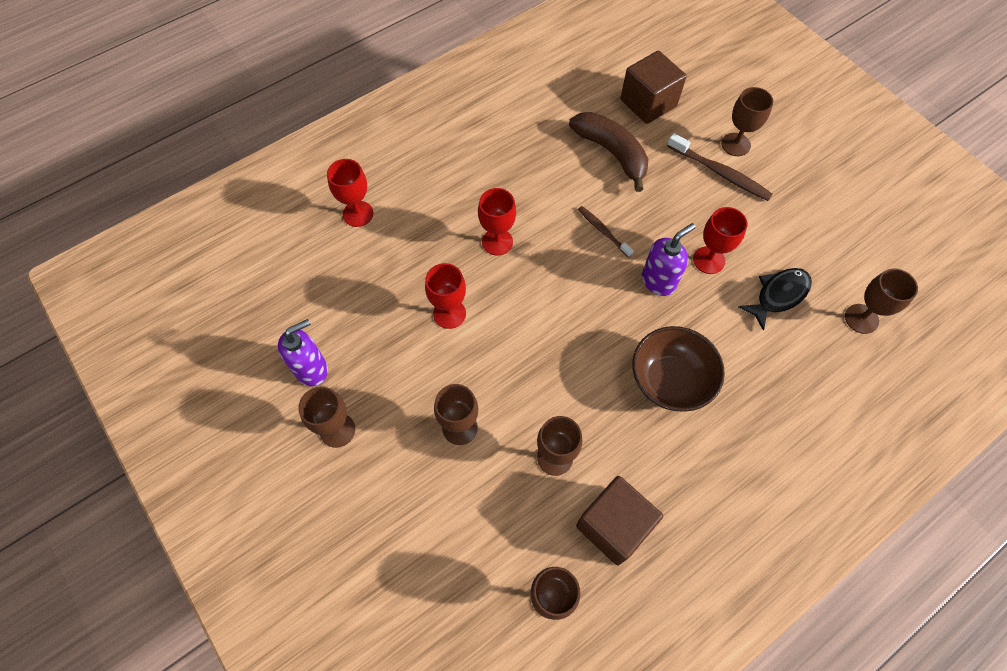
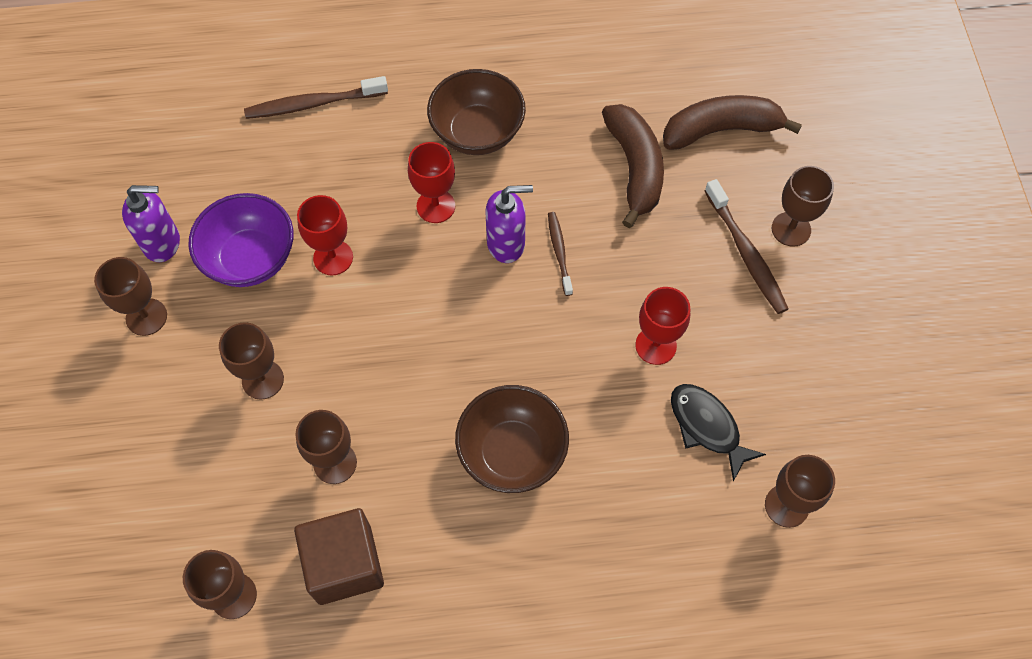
camera: 30 degrees right, 0 degrees up
(358, 214) = (313, 104): red goblet -> brown toothbrush
(388, 345) = (250, 258): none -> purple bowl
(490, 178) = (477, 132): none -> brown bowl
(648, 103) = (721, 130): brown cube -> brown banana
(658, 281) = (580, 339): purple soap dispenser -> purple soap dispenser (506, 244)
(778, 295) = (707, 427): black fish -> black fish turned 120 degrees counterclockwise

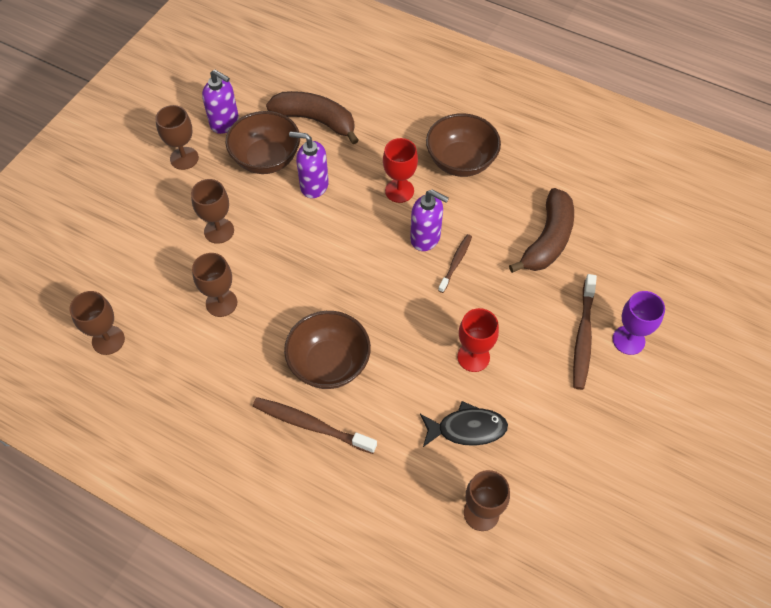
camera: 35 degrees right, 5 degrees down
(250, 258) = (266, 159): purple bowl -> brown bowl
(313, 104) = (372, 91): brown toothbrush -> brown toothbrush (311, 425)
(333, 257) = (314, 185): red goblet -> purple soap dispenser
(344, 564) = (181, 363): brown cube -> none
(707, 427) = (467, 428): black fish -> black fish turned 90 degrees clockwise
(721, 130) = (629, 249): brown banana -> brown banana (316, 120)
(791, 229) = (628, 340): brown goblet -> purple goblet

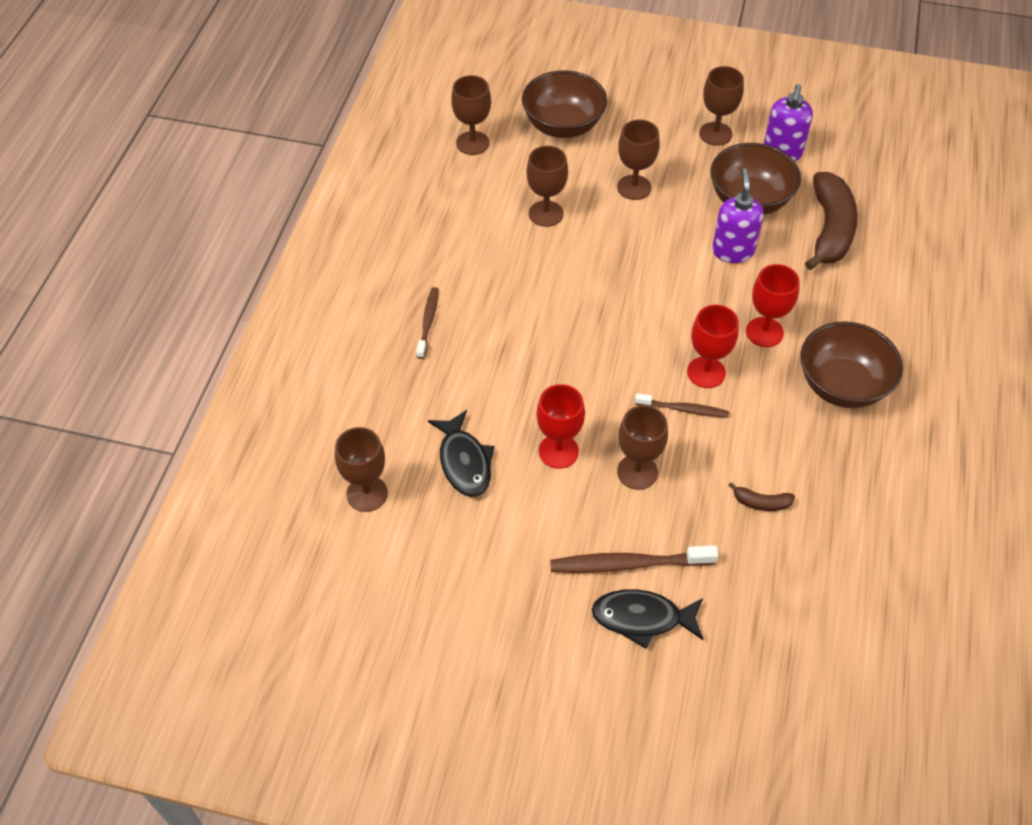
camera: 75 degrees right, 5 degrees down
(311, 425) = (428, 322): brown toothbrush -> brown toothbrush, size x0.62
(329, 363) = (505, 320): brown bowl -> brown bowl (563, 126)
(425, 238) = (706, 372): purple soap dispenser -> red goblet
(505, 309) = (637, 472): none -> brown goblet
(548, 240) = (761, 503): brown banana -> brown banana, size x0.43
(628, 340) = (642, 618): purple goblet -> black fish

